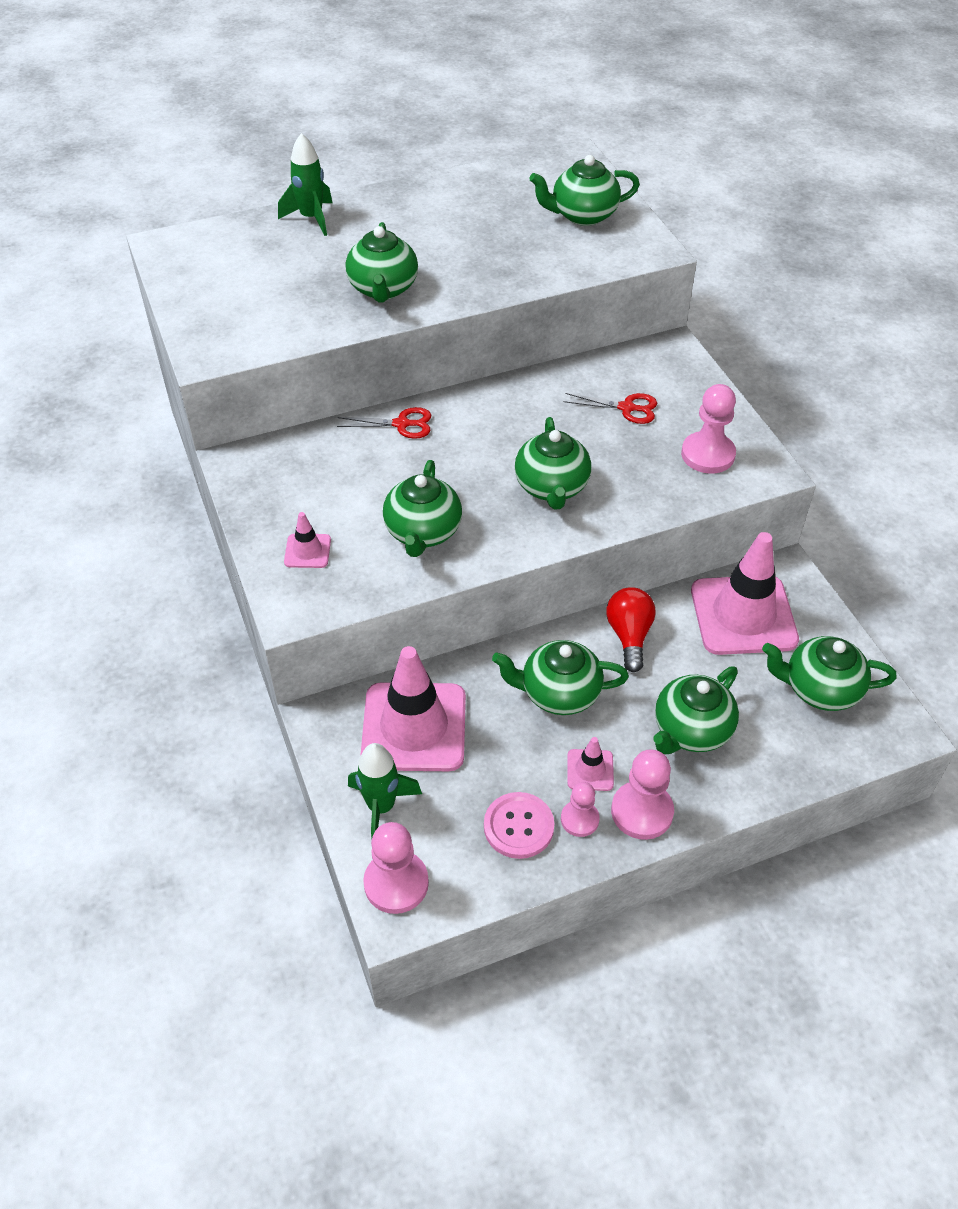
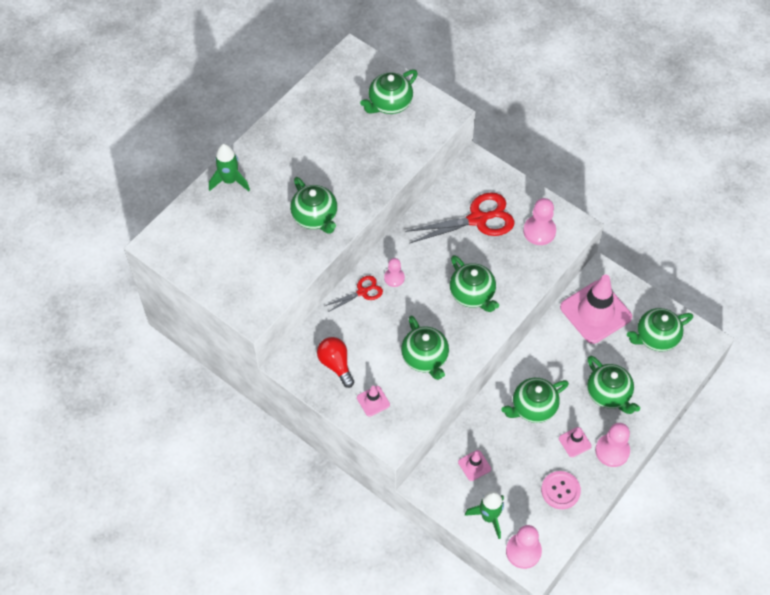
camera: 30 degrees left, 10 degrees up
(414, 727) = (474, 465): pink traffic cone -> pink traffic cone, size x0.44
(579, 819) = (586, 471): pink pawn -> pink pawn (394, 278)
(626, 408) = (477, 219): red scissors -> red scissors, size x1.86
(629, 636) = (546, 354): red light bulb -> red light bulb (336, 364)
(691, 731) = (609, 394): green teapot -> green teapot turned 45 degrees counterclockwise

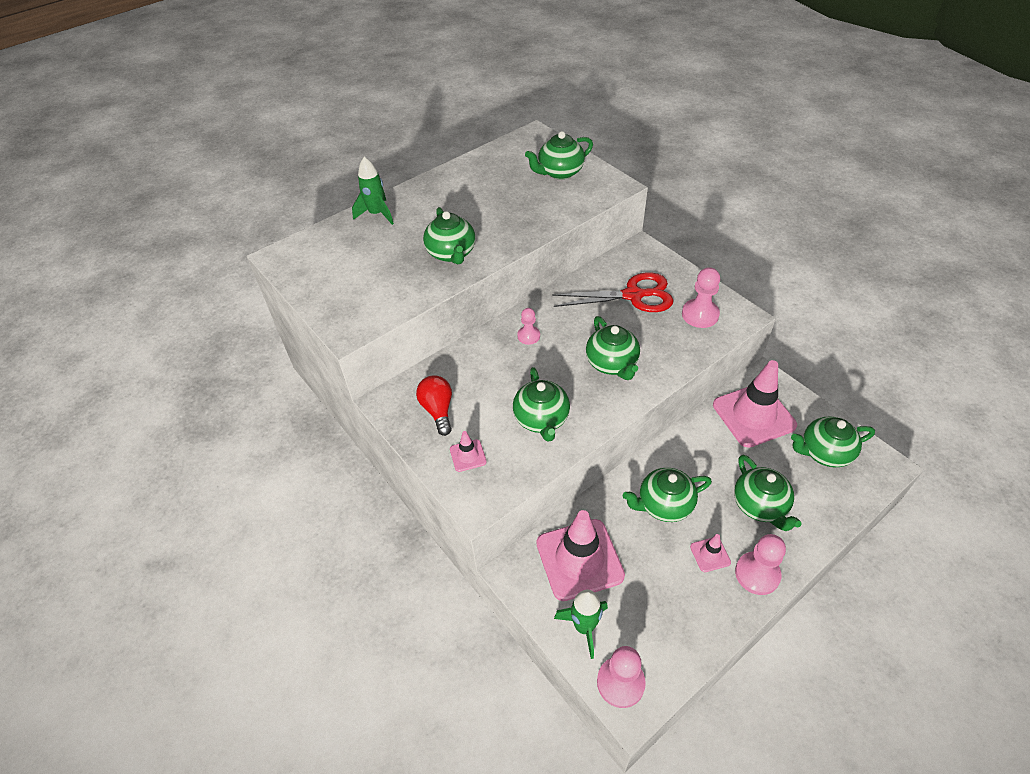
camera: 15 degrees right, 10 degrees down
(362, 292) = (490, 344): red scissors -> none
(474, 465) = (579, 559): pink traffic cone -> pink traffic cone, size x2.27
(560, 490) = (683, 611): pink button -> none

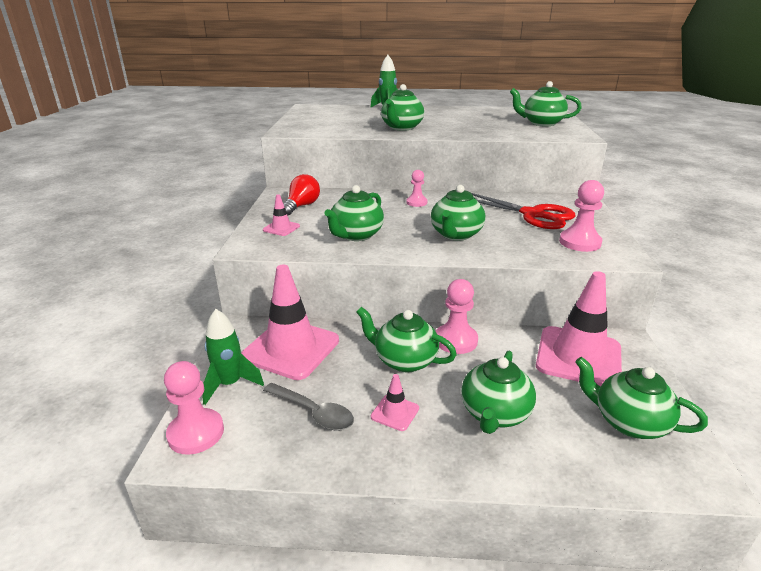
camera: 40 degrees right, 20 degrees down
(667, 598) = (314, 413): none -> grey spoon
(757, 574) = (418, 455): pink pawn -> pink pawn (456, 340)

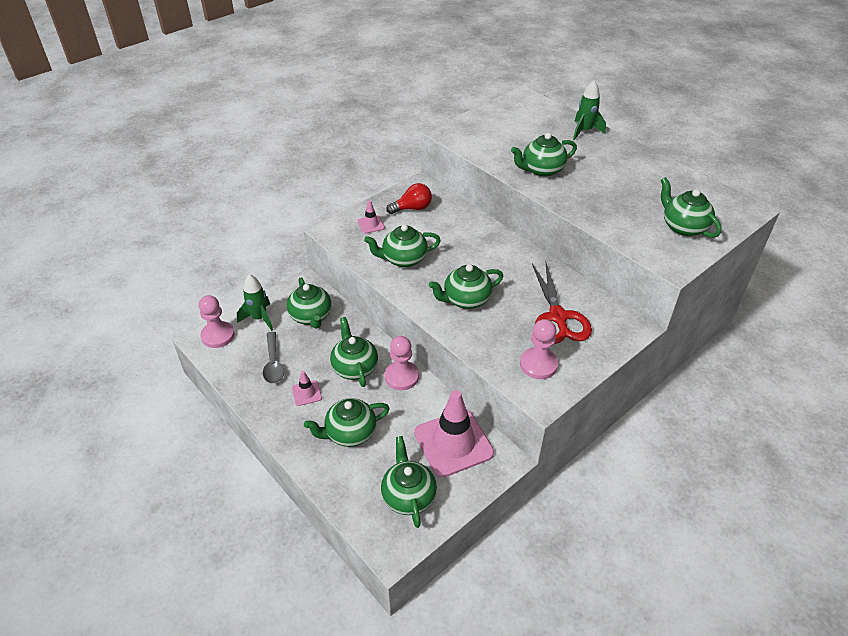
camera: 45 degrees right, 15 degrees up
(291, 349) = (311, 316): pink traffic cone -> green teapot
(416, 202) = (494, 251): pink pawn -> none

